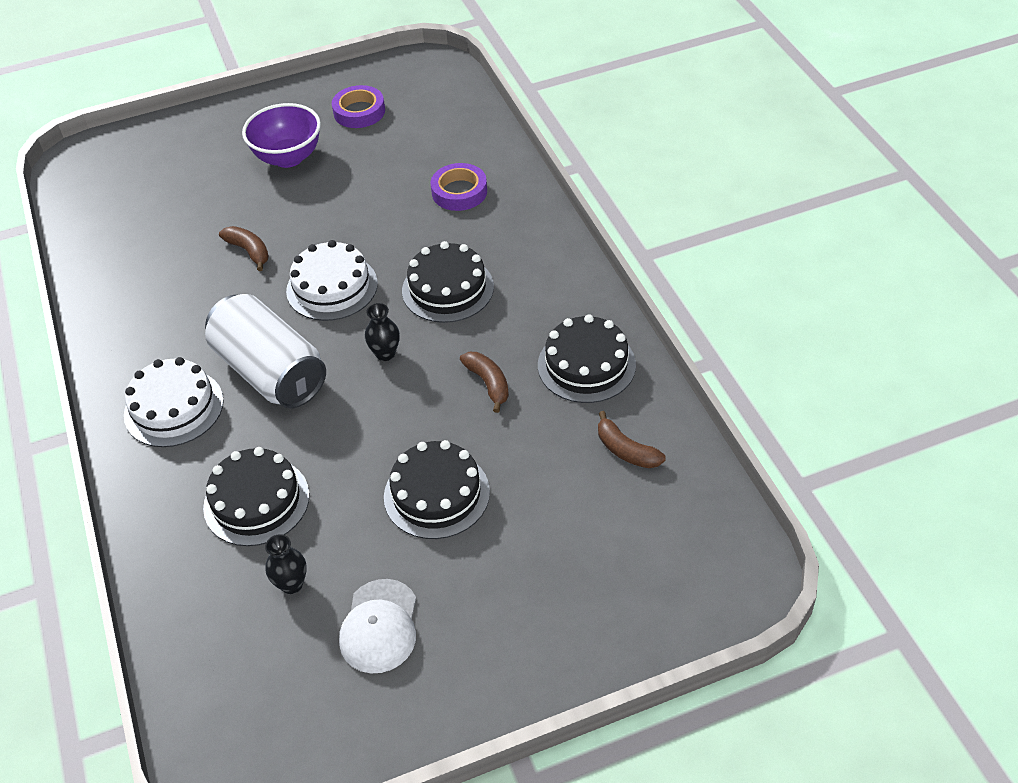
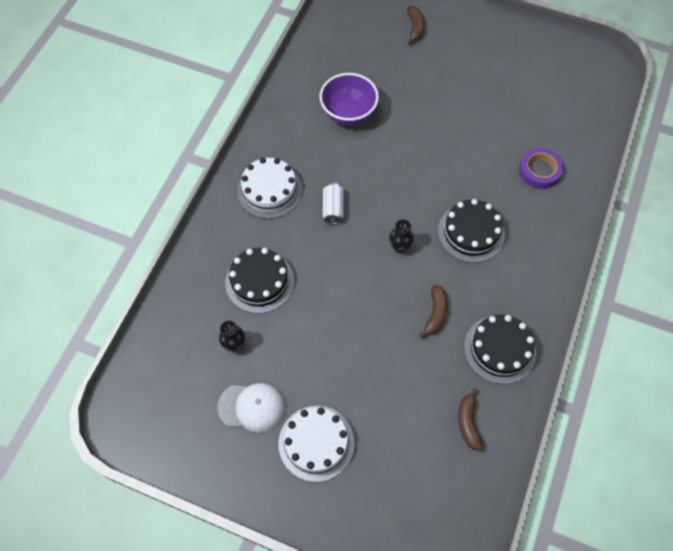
camera: 40 degrees right, 15 degrees up
(249, 251) = (389, 120): brown banana -> brown banana (415, 28)
(271, 372) = (333, 208): white can -> white can, size x0.45
(288, 157) = (465, 71): purple bowl -> purple bowl (348, 114)
(332, 287) = (410, 179): white cake -> white cake (316, 443)
(359, 111) = (534, 67): purple tape -> none
(379, 626) = (252, 407): white cap -> white cap turned 135 degrees counterclockwise
(436, 494) = (346, 357): black cake -> none

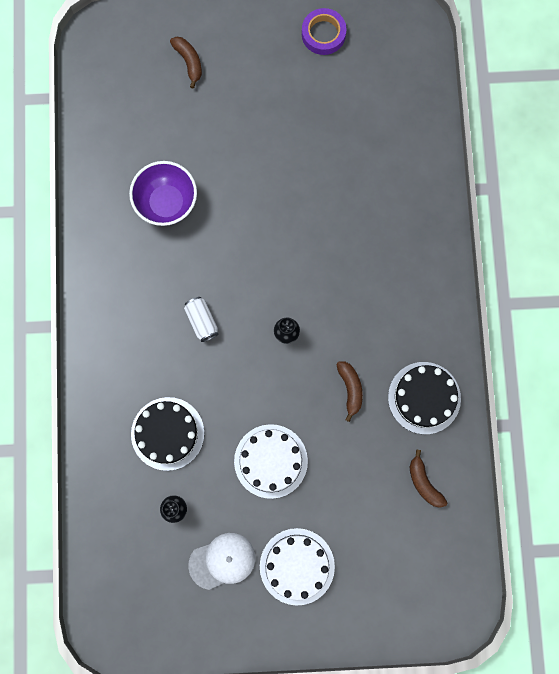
camera: 25 degrees left, 15 degrees up
(269, 190) = (128, 330): white cake -> white cake (270, 461)
(471, 232) = (349, 286): black cake -> none
(539, 171) = (388, 185): purple tape -> purple tape (323, 34)

